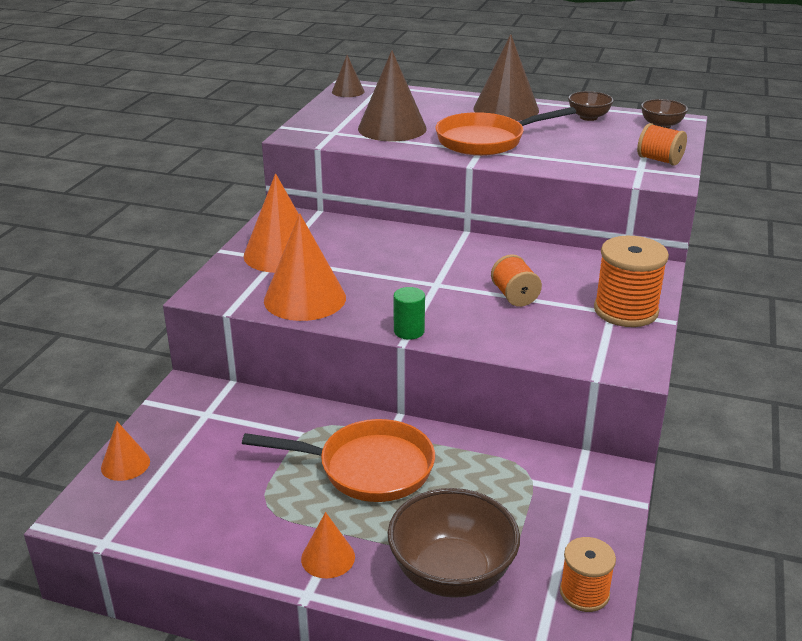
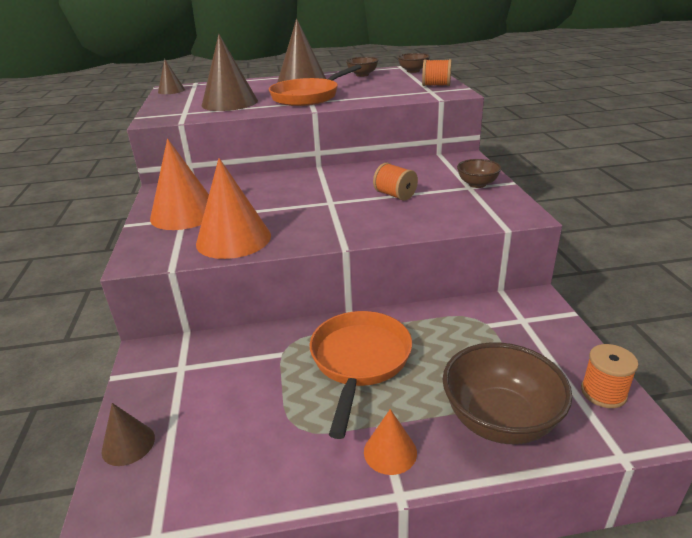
camera: 25 degrees left, 0 degrees up
(125, 464) = (128, 444): orange cone -> brown cone
(368, 468) = (359, 361): orange pan -> orange pan turned 60 degrees counterclockwise
(409, 331) = (342, 238): green cylinder -> none
(625, 311) = (477, 184): orange spool -> brown bowl

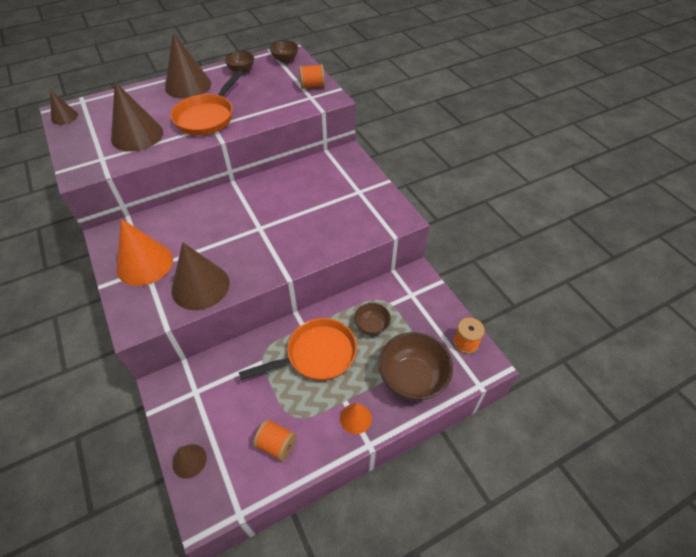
camera: 20 degrees left, 20 degrees up
(233, 239) = (200, 286): orange cone -> brown cone
(359, 361) = (316, 355): orange pan -> orange pan turned 75 degrees clockwise
(395, 195) = (306, 210): orange spool -> orange spool (276, 445)
(477, 184) = (364, 187): brown bowl -> brown bowl (371, 326)

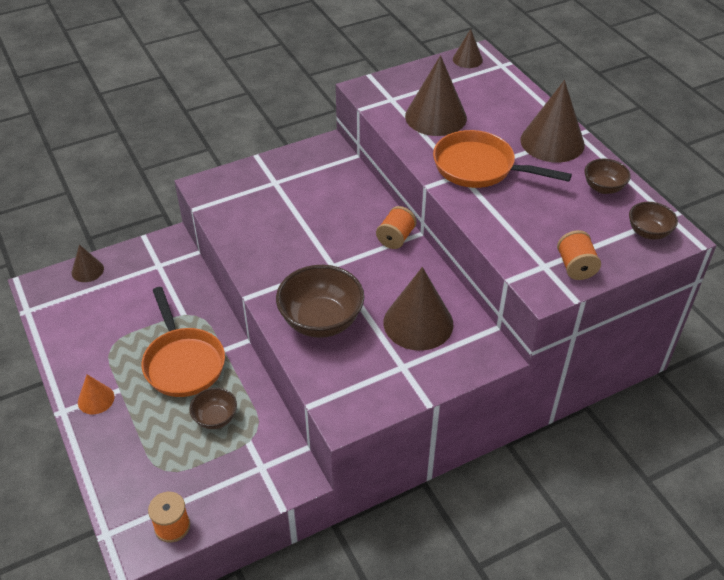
camera: 90 degrees right, 5 degrees down
(144, 263) = (283, 180): orange cone -> none
(200, 286) = (245, 225): brown cone -> brown cone (418, 323)
(276, 445) = (85, 333): orange spool -> orange spool (395, 238)
(412, 378) = (132, 458): brown bowl -> brown bowl (321, 321)

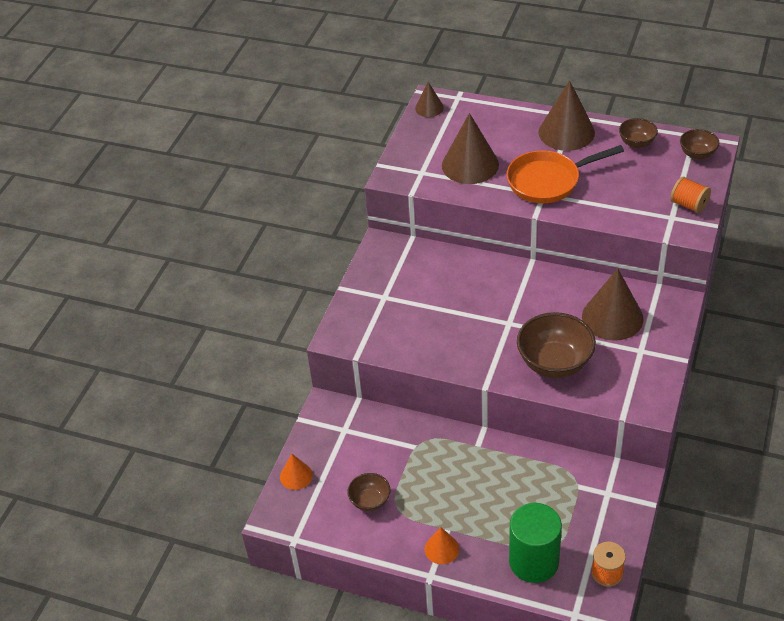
camera: 40 degrees left, 0 degrees up
(87, 270) = (296, 476): brown cone -> orange cone
(137, 467) = (533, 562): none -> green cylinder
(183, 362) = (464, 476): orange pan -> none
(215, 418) = (537, 491): brown bowl -> brown bowl (370, 501)
(395, 238) = (522, 274): orange spool -> none

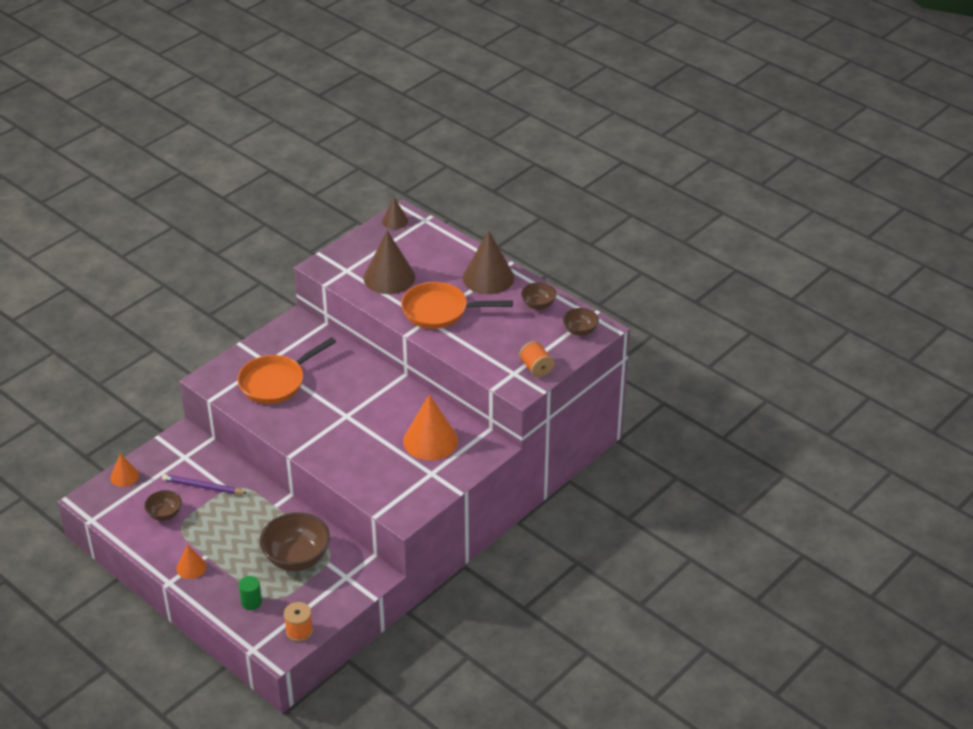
camera: 20 degrees right, 5 degrees down
(388, 454) = (203, 487): none -> purple pencil
(410, 314) = (276, 382): none -> orange pan
(533, 562) = (251, 602): green cylinder -> green cylinder, size x0.48
(554, 363) = (356, 458): brown bowl -> brown bowl (297, 558)
(612, 317) = (430, 440): brown cone -> orange cone

